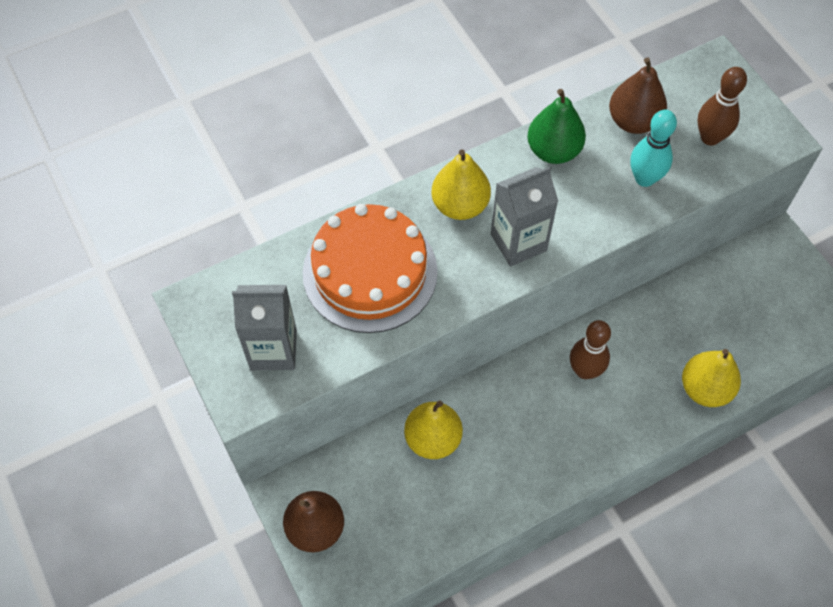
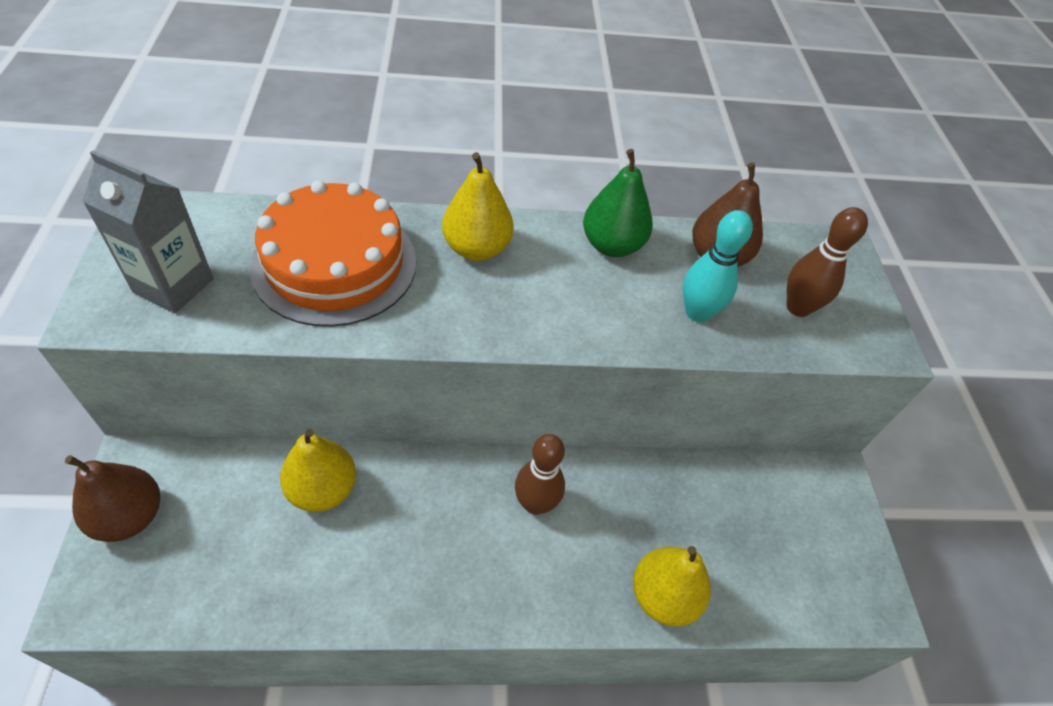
camera: 20 degrees right, 10 degrees down
(518, 242) = (512, 308): grey carton -> none

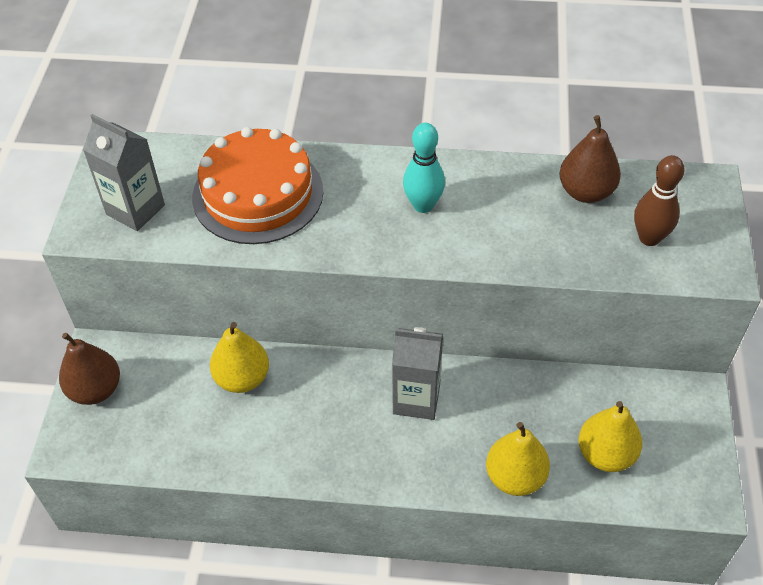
camera: 15 degrees right, 0 degrees up
(476, 248) = (374, 182): yellow pear -> yellow pear (605, 454)
(535, 503) = (416, 399): brown bowling pin -> grey carton
(612, 245) = (492, 180): green pear -> none
(697, 312) = (556, 240): turquoise bowling pin -> turquoise bowling pin (423, 205)

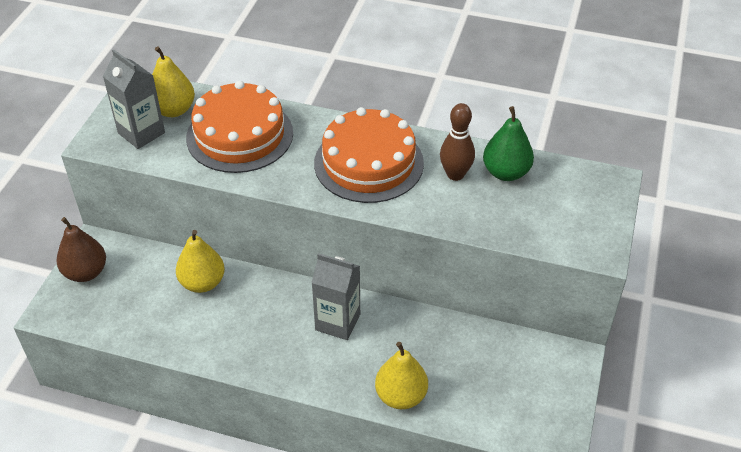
camera: 10 degrees right, 5 degrees down
(423, 205) = (368, 163): turquoise bowling pin -> orange cake
(586, 192) = (506, 172): brown pear -> green pear
(605, 454) = (482, 391): yellow pear -> yellow pear (173, 110)
(649, 238) = (547, 216): brown bowling pin -> brown bowling pin (455, 174)

